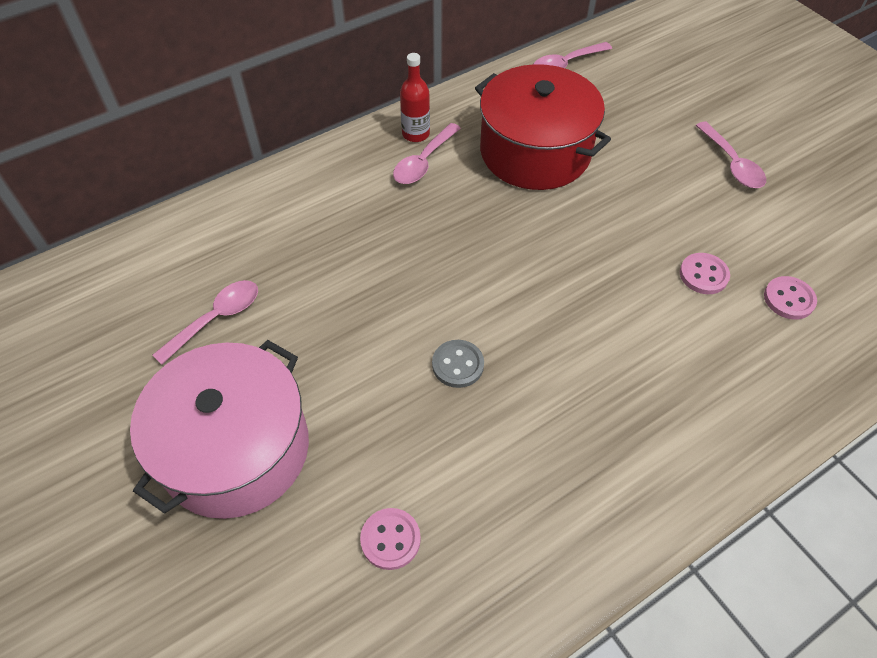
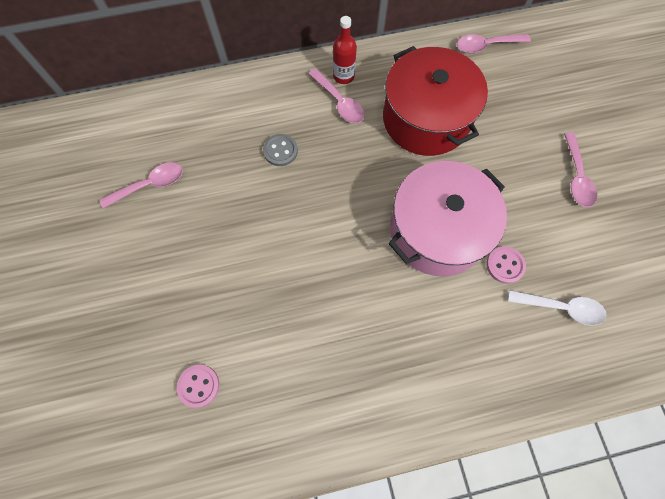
camera: 20 degrees right, 15 degrees up
(236, 449) = (128, 286): pink pot -> pink pot (437, 231)
(423, 162) = (339, 102): pink spoon -> pink spoon turned 90 degrees counterclockwise
(458, 365) = (294, 276): grey button -> grey button (280, 151)
(789, 299) = (561, 307): pink button -> white spoon

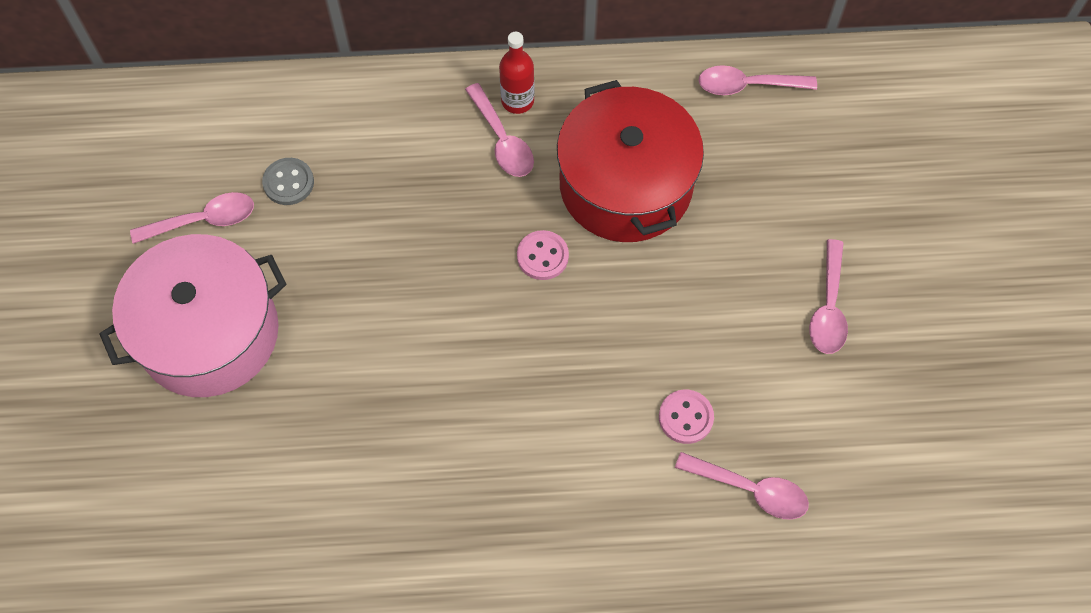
camera: 10 degrees right, 5 degrees down
(198, 385) = (222, 506): pink button -> pink button (542, 256)
(280, 151) = (399, 200): grey button -> grey button (288, 182)
(437, 231) = (600, 353): pink pot -> pink pot (209, 333)
(561, 307) = (750, 489): white spoon -> pink spoon

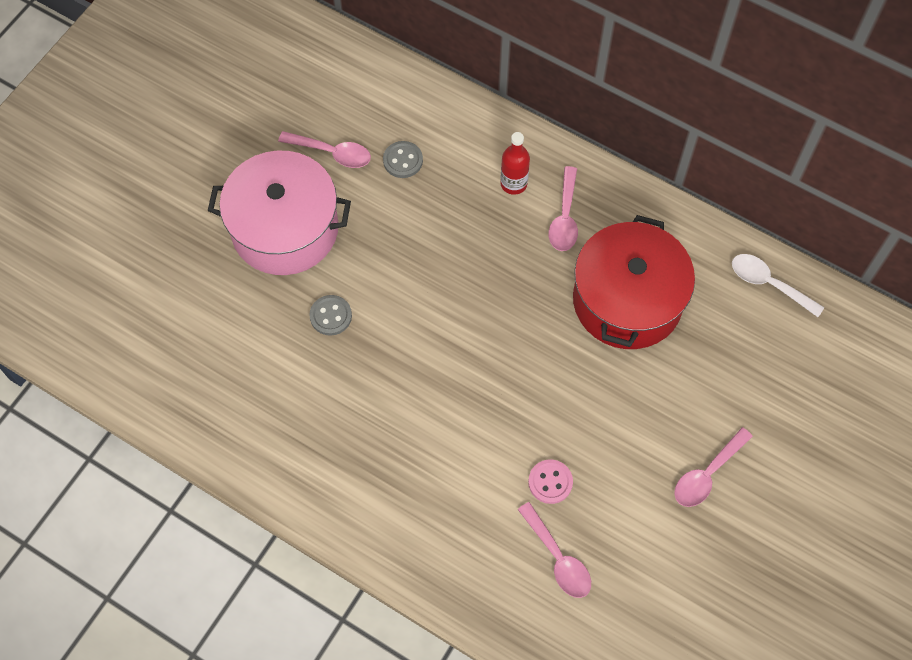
camera: 35 degrees right, 0 degrees up
(329, 395) = (331, 316): none -> grey button
(517, 101) = (595, 196): red bottle -> red bottle (513, 183)
(542, 256) = (534, 313): pink button -> none
(747, 85) = (769, 284): pink spoon -> white spoon

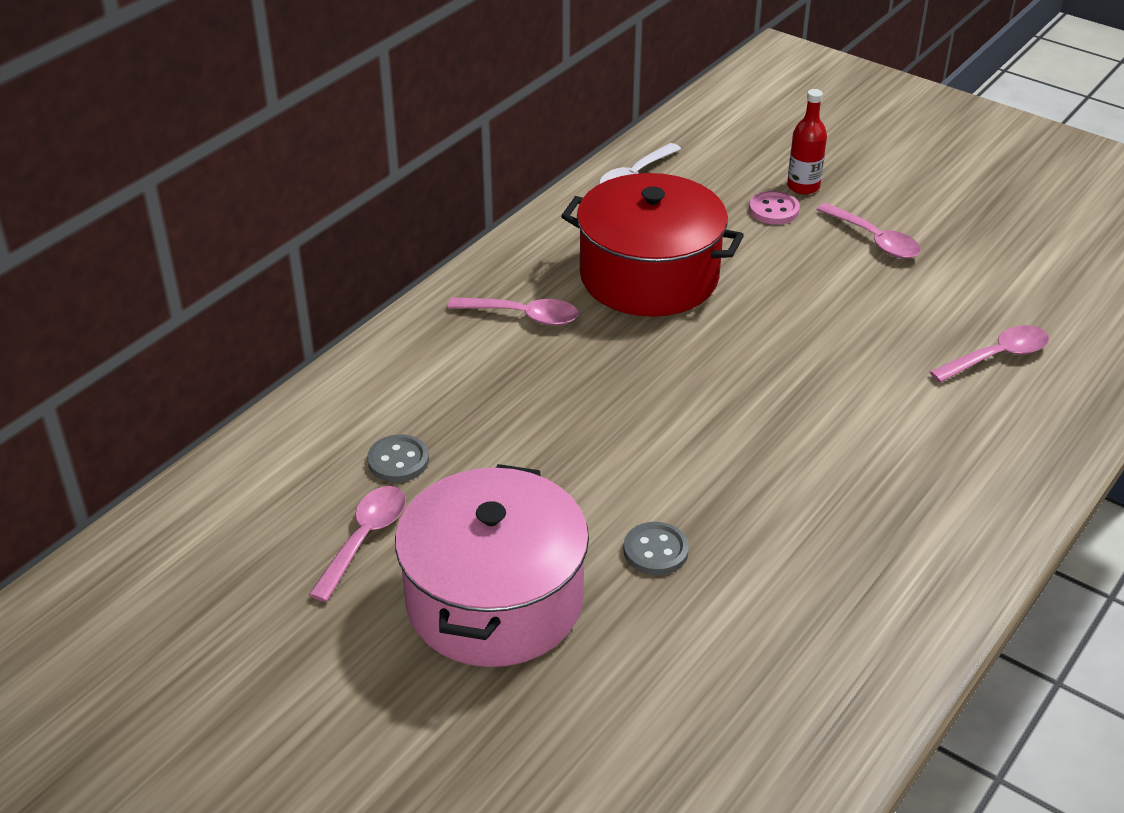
camera: 85 degrees left, 25 degrees down
(513, 183) = (462, 356): red bottle -> red bottle (803, 186)
(550, 482) = (898, 355): pink button -> pink button (774, 210)

